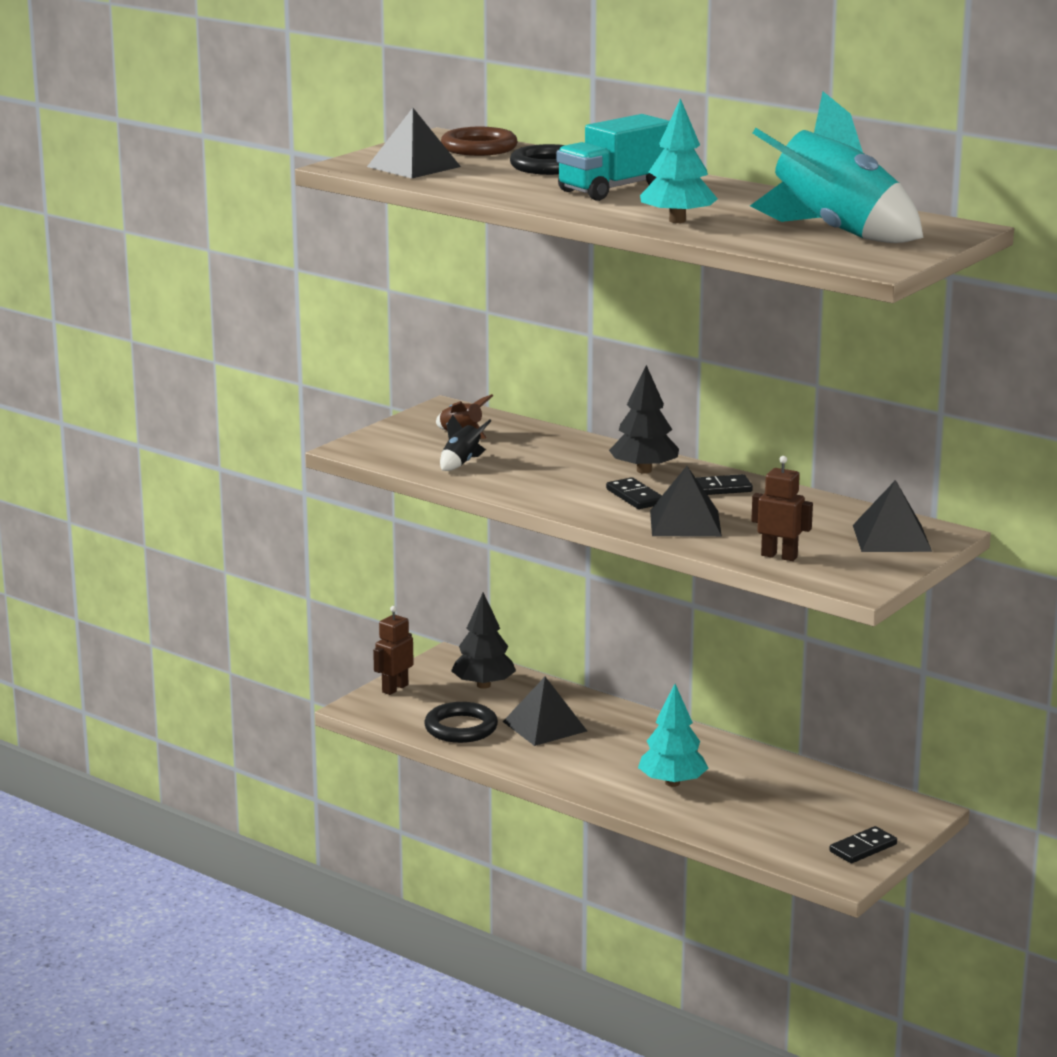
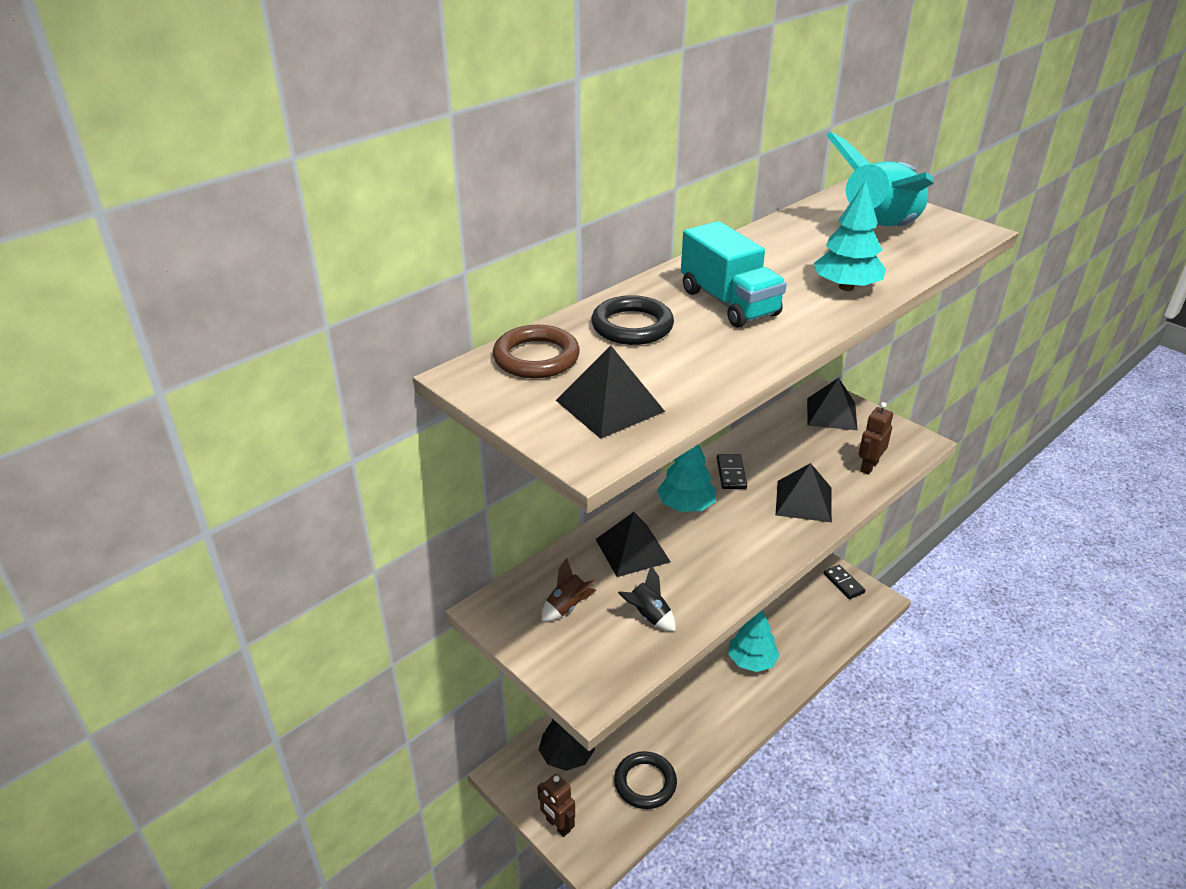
camera: 80 degrees left, 15 degrees up
(545, 726) = (650, 723): black pyramid -> black pyramid (632, 550)
(635, 497) = (745, 519): black domino -> none
(644, 470) = (686, 505): black tree -> turquoise tree

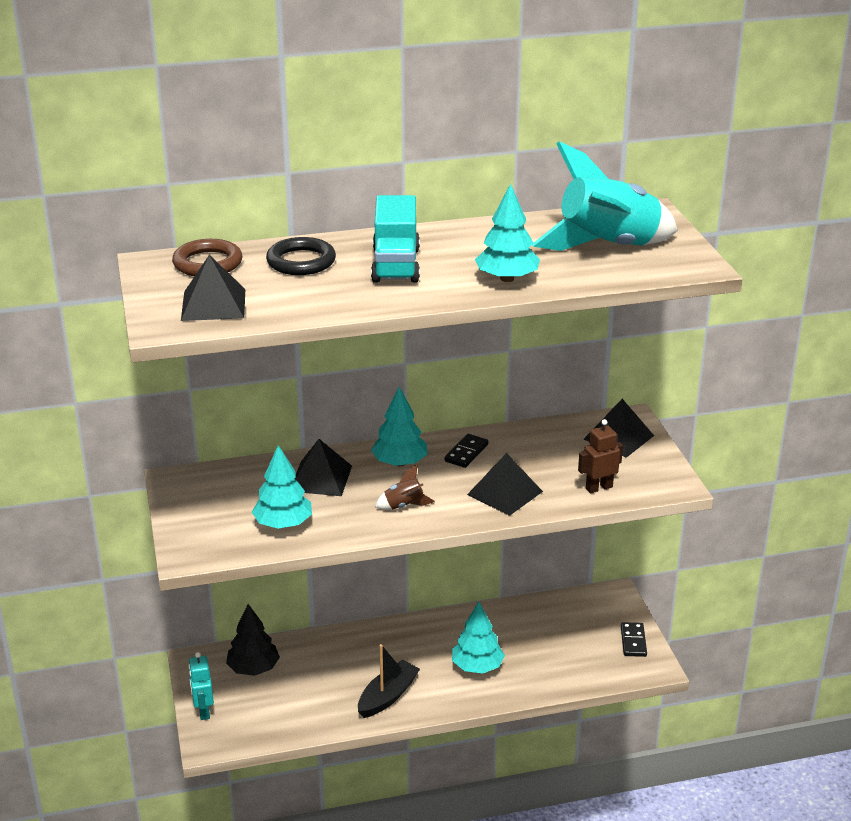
camera: 30 degrees right, 5 degrees down
(557, 825) = (203, 711): brown robot -> turquoise robot
(567, 606) = (231, 496): brown rocket -> brown rocket (404, 505)
(645, 783) = (297, 713): black ring -> none
(648, 616) = (283, 524): black rocket -> turquoise tree
(706, 726) = (388, 696): none -> black boat

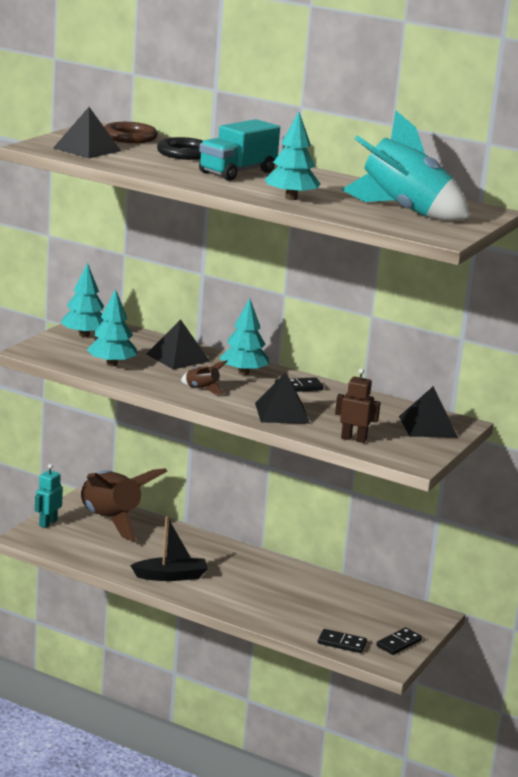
camera: 40 degrees right, 10 degrees down
(253, 668) = (111, 521): black tree -> brown rocket
(477, 666) = (258, 595): turquoise tree -> turquoise tree (84, 335)
(600, 671) = (342, 643): none -> black domino

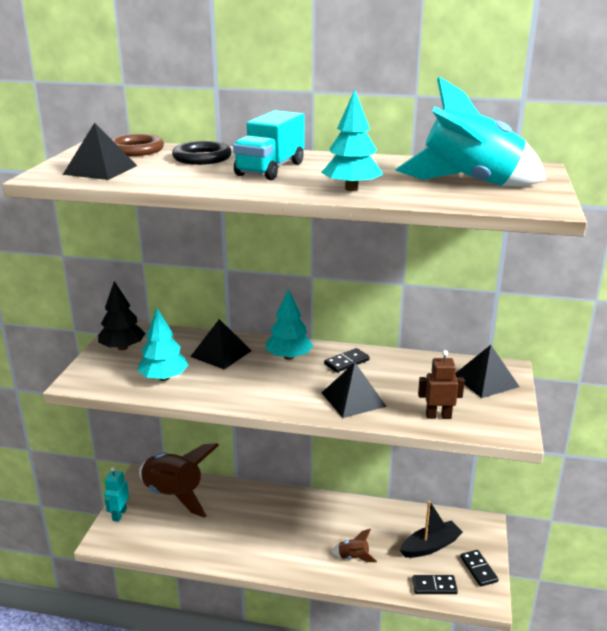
camera: 15 degrees left, 5 degrees up
(84, 335) = (122, 347): turquoise tree -> black tree
(171, 576) = (252, 548): black boat -> black boat (430, 546)
(202, 389) = (264, 388): brown rocket -> brown rocket (353, 557)
(398, 643) = (478, 569): black domino -> black domino turned 45 degrees counterclockwise

